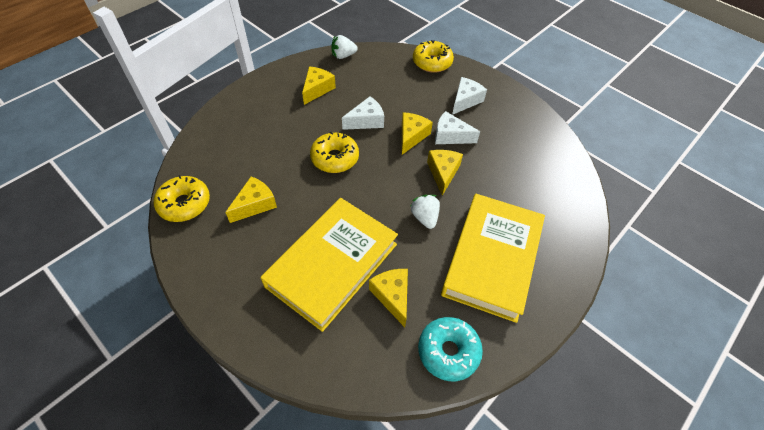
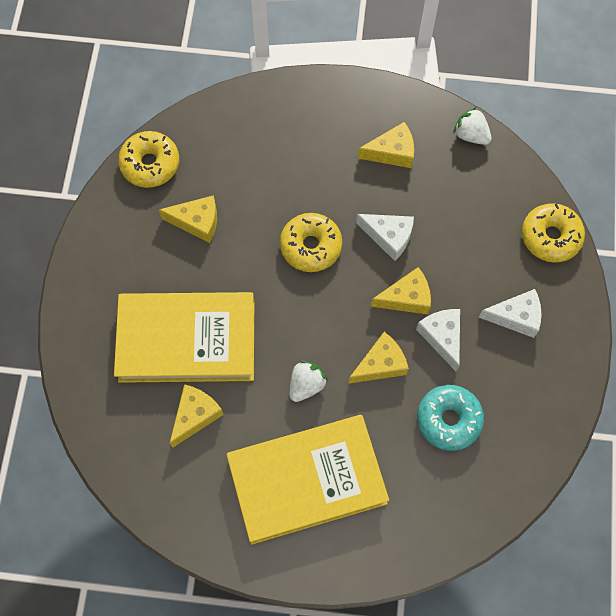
camera: 55 degrees right, 15 degrees up
(448, 351) = (177, 500): turquoise donut -> turquoise donut (448, 420)

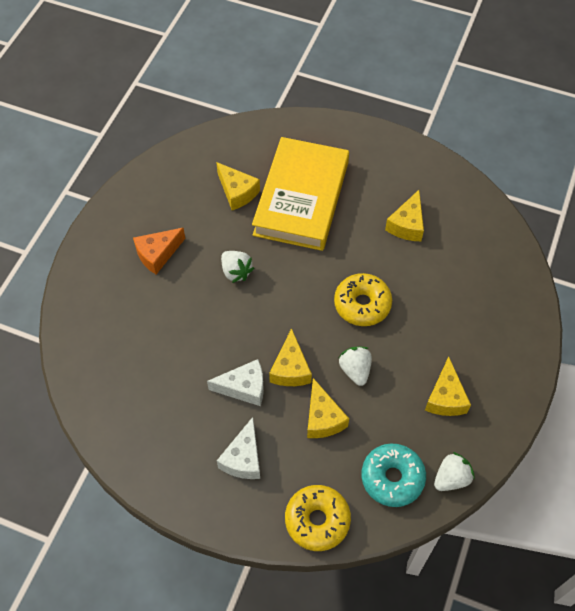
camera: 105 degrees right, 10 degrees down
(150, 164) = (471, 202): yellow donut -> none
(307, 481) = (157, 254): yellow book -> orange cheese
(380, 364) = (235, 331): yellow cheese -> yellow cheese (322, 418)
(389, 237) = (355, 370): white cheese -> white strawberry
(448, 420) = (167, 371): turquoise donut -> turquoise donut (392, 478)

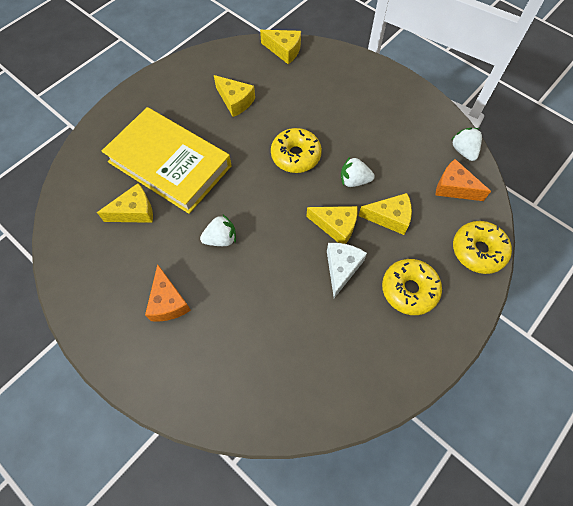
camera: 70 degrees left, 5 degrees up
(243, 458) = (409, 290): white cheese -> yellow donut
(392, 478) = (454, 187): turquoise donut -> orange cheese
(445, 397) = (397, 131): yellow cheese -> yellow cheese (284, 50)

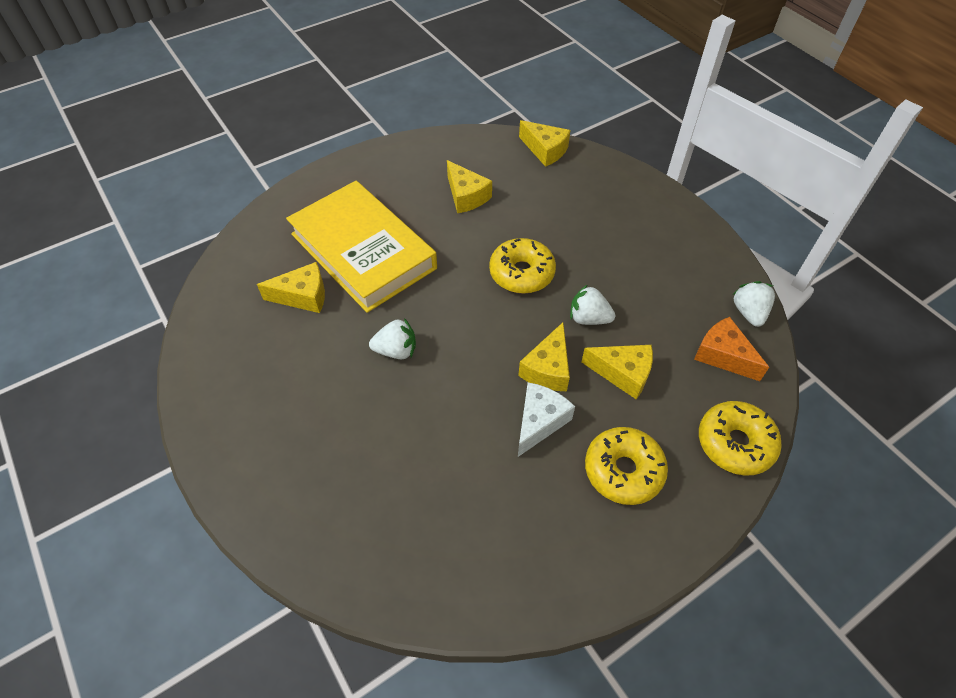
camera: 15 degrees right, 10 degrees down
(168, 302) = (306, 410): orange cheese -> none
(336, 226) = (547, 369): yellow cheese -> yellow cheese turned 75 degrees clockwise

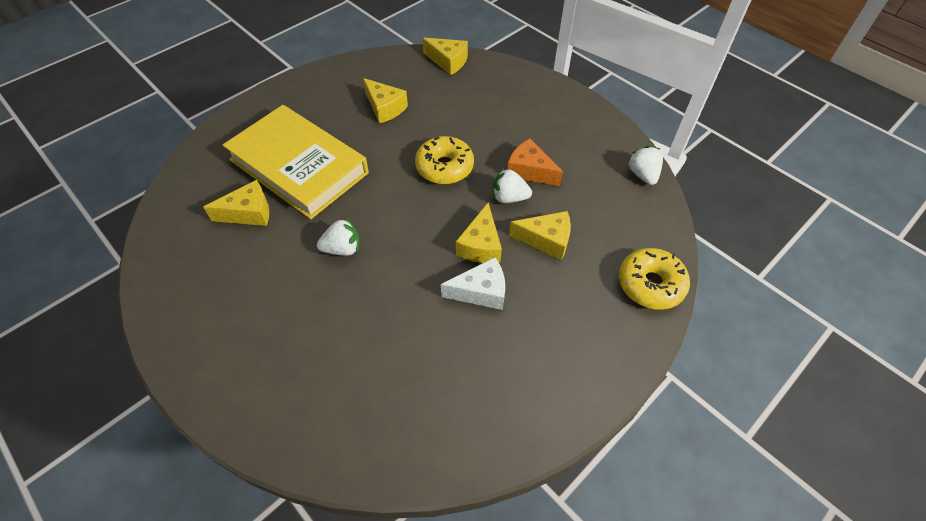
camera: 10 degrees left, 0 degrees up
(539, 422) = (481, 292): white cheese -> white cheese turned 60 degrees clockwise
(623, 470) = (560, 322): yellow donut -> none
(723, 355) = (628, 213): orange cheese -> orange cheese (530, 171)

